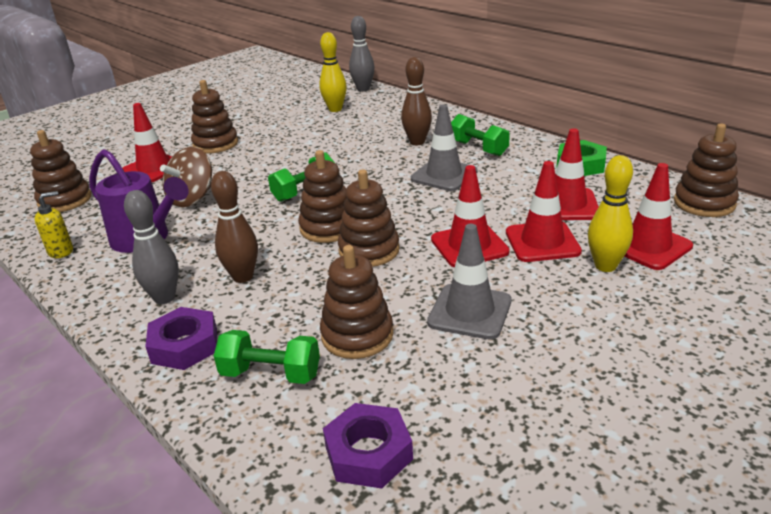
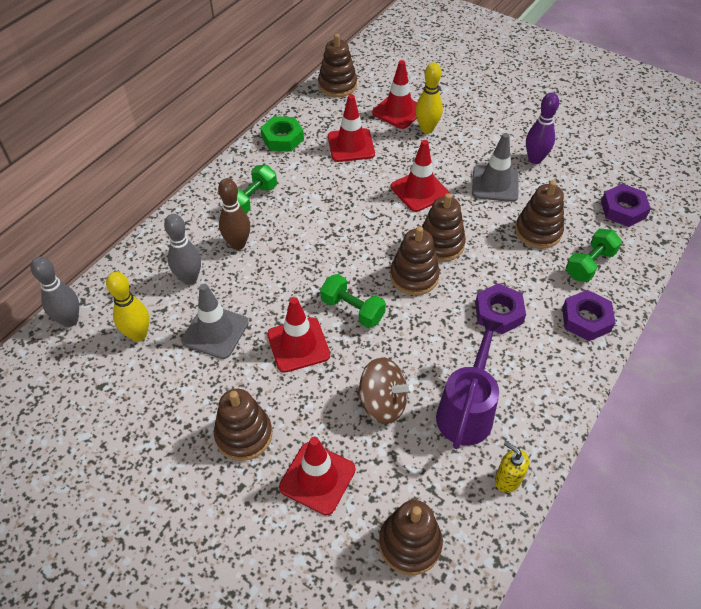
camera: 105 degrees left, 20 degrees up
(164, 298) = (542, 355): grey bowling pin -> grey bowling pin (189, 278)
(243, 277) = (498, 313): brown bowling pin -> purple nut
(271, 374) = (589, 264): green dumbbell -> green dumbbell turned 45 degrees clockwise
(444, 175) = (309, 216): grey traffic cone -> grey traffic cone (215, 331)
(524, 367) = (535, 159): none -> purple bowling pin
(542, 242) = (405, 156): red traffic cone -> red traffic cone (298, 345)

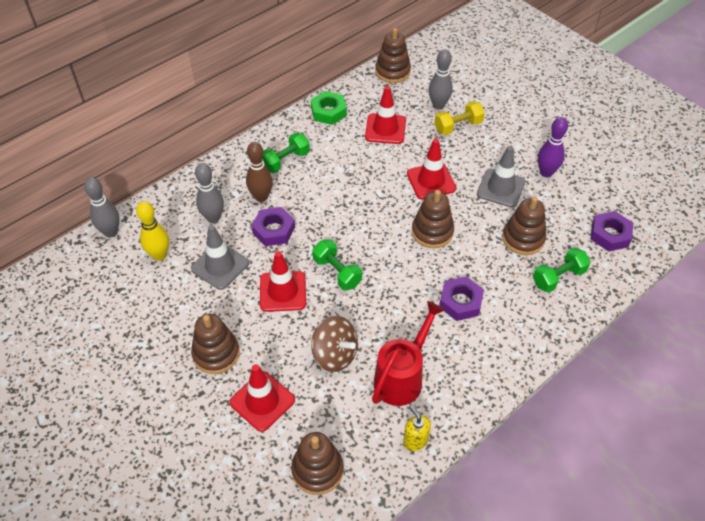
camera: 15 degrees right, 0 degrees up
(398, 111) = (438, 105): red traffic cone -> grey bowling pin
(414, 276) = (399, 255): brown stacking toy -> none
(427, 129) = (458, 126): yellow bowling pin -> yellow dumbbell
(467, 410) = (402, 377): purple watering can -> red watering can
(586, 319) = (535, 324): purple nut -> purple nut (273, 230)

